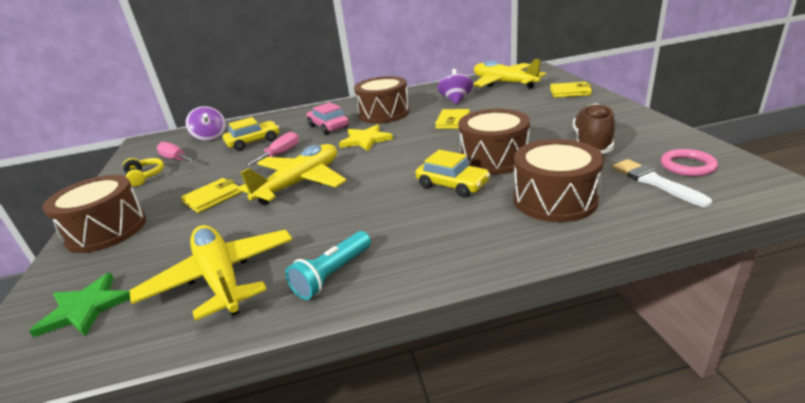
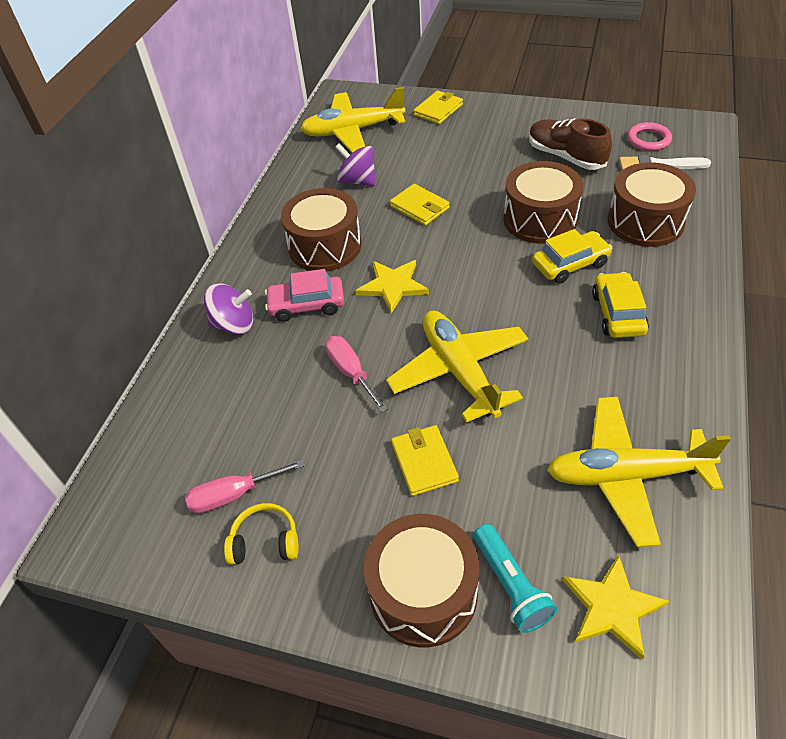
camera: 60 degrees left, 20 degrees up
(85, 308) = (612, 608): green star -> yellow star
(210, 137) = (183, 440): purple spinning top -> purple spinning top (234, 324)
(253, 142) = (270, 391): yellow car -> yellow car (618, 313)
(333, 274) = (671, 390): turquoise flashlight -> turquoise flashlight (510, 585)

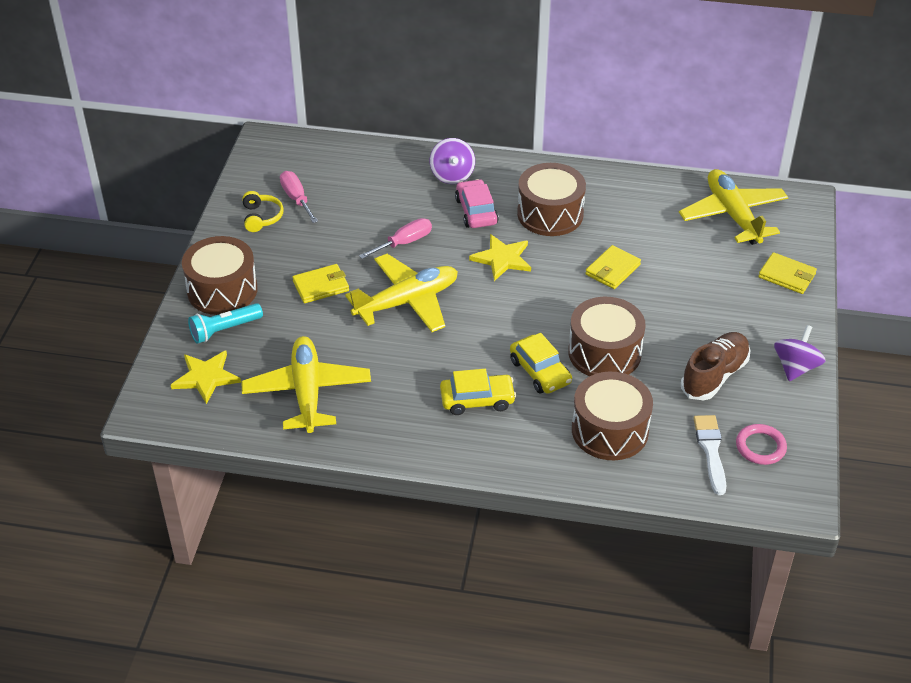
camera: 80 degrees right, 5 degrees down
(358, 181) = (648, 226): purple spinning top -> purple spinning top (795, 367)

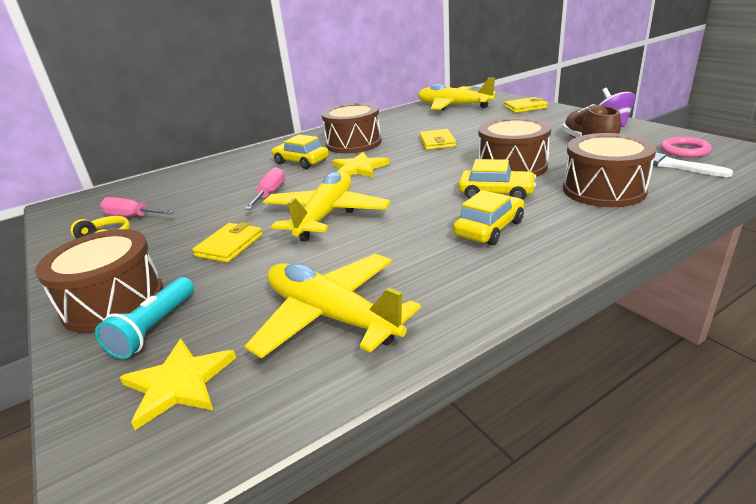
camera: 40 degrees left, 15 degrees down
(452, 175) = (256, 158): purple spinning top -> none
(476, 211) = (301, 162): pink car -> yellow car

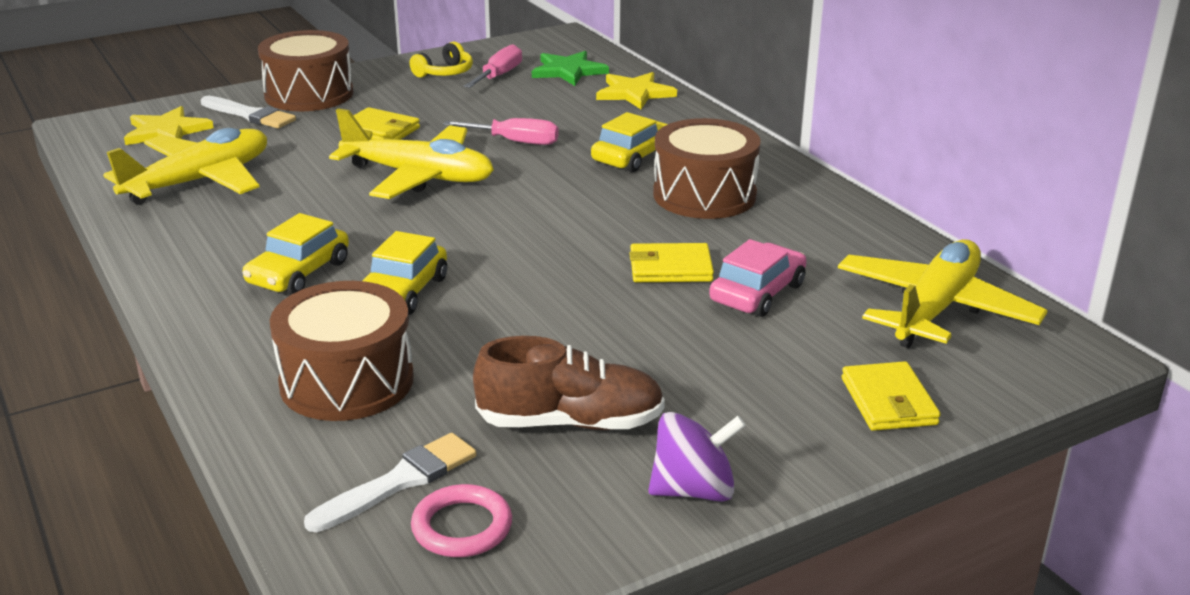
camera: 90 degrees right, 0 degrees up
(141, 194) = (568, 71): none -> green star
(155, 328) = (250, 115): turquoise flashlight -> white brush
(359, 168) = (576, 198): yellow star -> yellow star (635, 93)
(454, 127) = (757, 293): none -> pink car
(489, 228) = (298, 273): yellow car -> yellow car turned 75 degrees clockwise
(512, 166) = (499, 321): brown drum -> none

